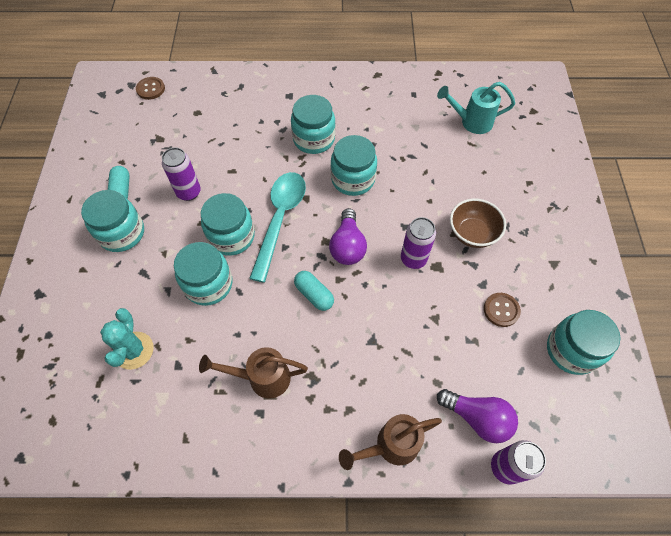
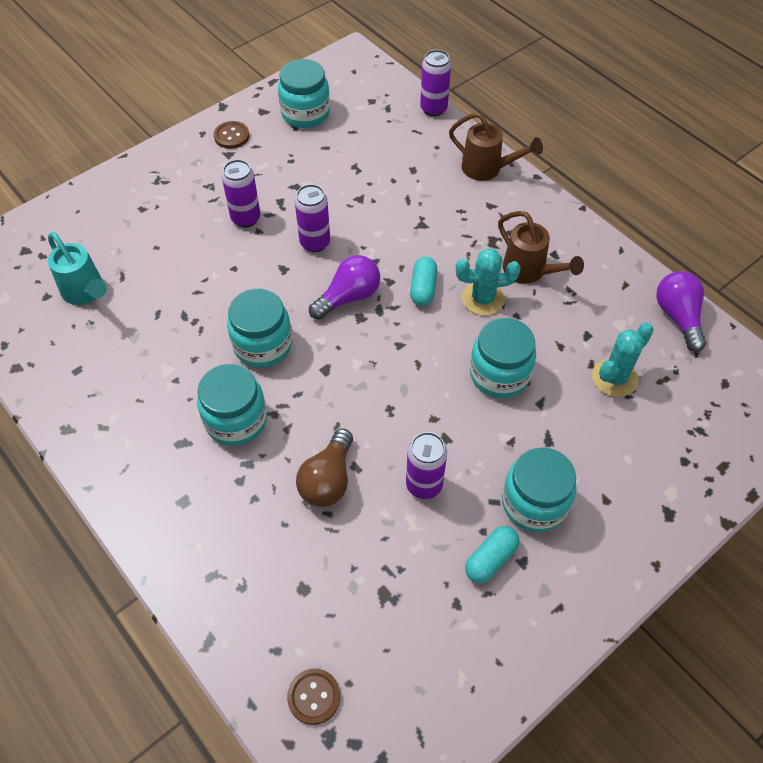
camera: 130 degrees left, 5 degrees down
(231, 236) = (433, 397): turquoise jar -> none
(238, 155) = (328, 479): none -> brown light bulb
(270, 325) = (483, 298): none -> turquoise cactus
(280, 219) = (373, 371): turquoise spoon -> none
(472, 233) = (246, 218): brown bowl -> purple can
(477, 418) = (415, 137): purple light bulb -> purple light bulb (678, 317)
(501, 310) = (309, 164): brown button -> brown button (231, 136)

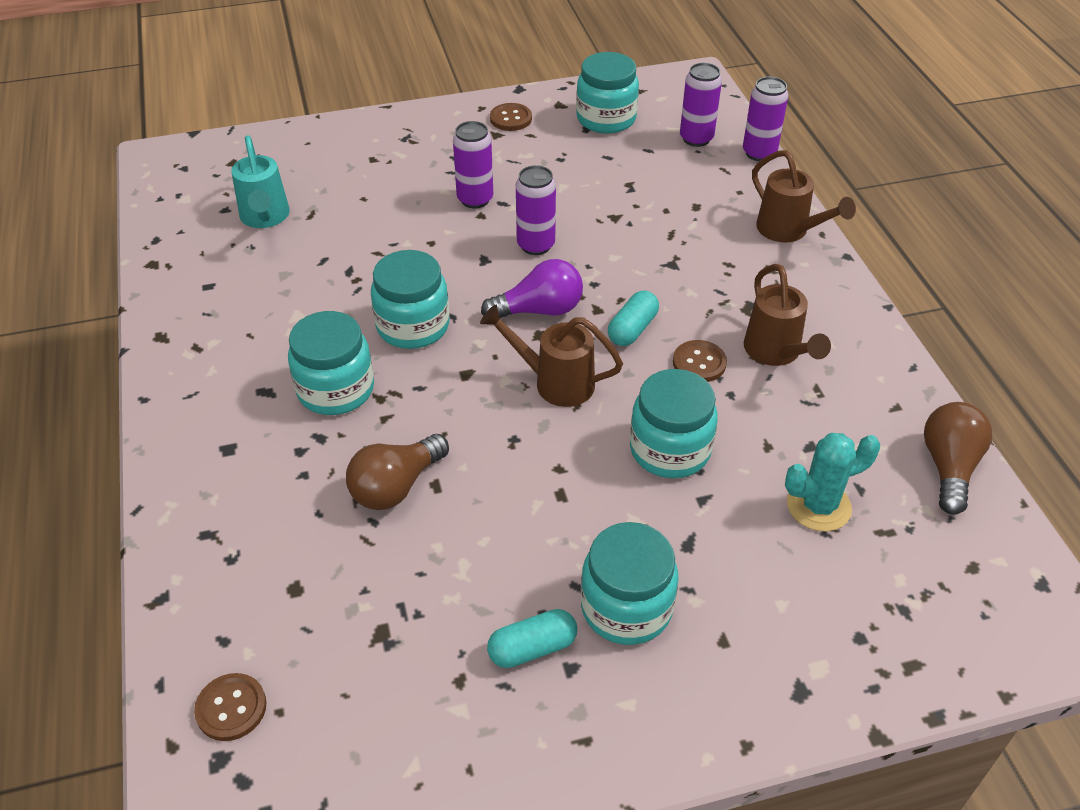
camera: 25 degrees right, 10 degrees down
(393, 352) = (555, 382): none -> brown watering can
(424, 485) = (503, 534): purple can -> purple can (696, 138)
(483, 298) = (699, 363): turquoise cactus -> brown button
(678, 317) = (949, 467): purple light bulb -> brown light bulb

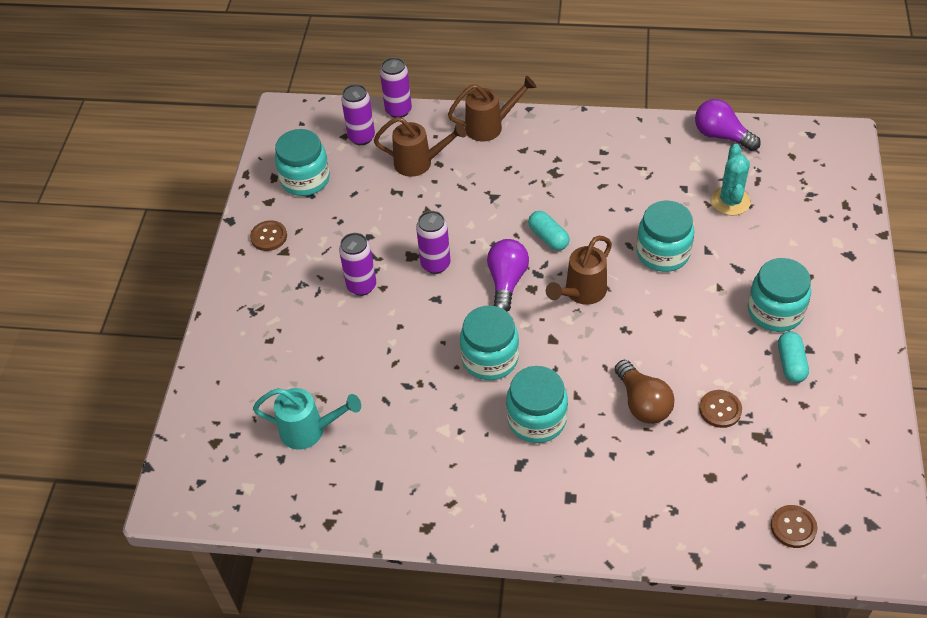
camera: 65 degrees left, 5 degrees up
(699, 363) = (594, 214): brown button -> brown button (720, 410)
(776, 353) = (601, 175): brown watering can -> brown watering can (419, 163)
(949, 467) = (721, 136): brown light bulb -> purple light bulb

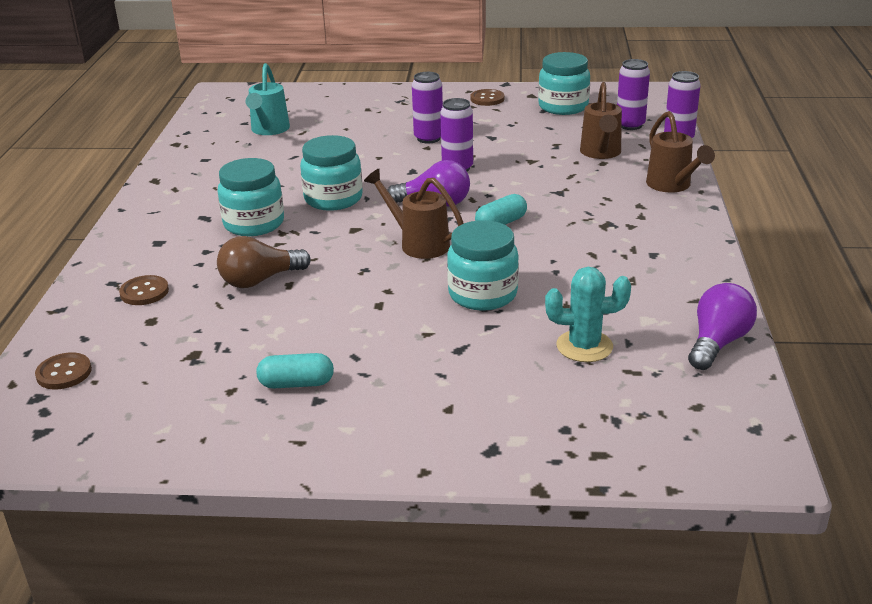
camera: 85 degrees right, 20 degrees down
(720, 410) = (238, 329): brown button -> brown button (144, 292)
(775, 311) = (384, 375): turquoise jar -> none

